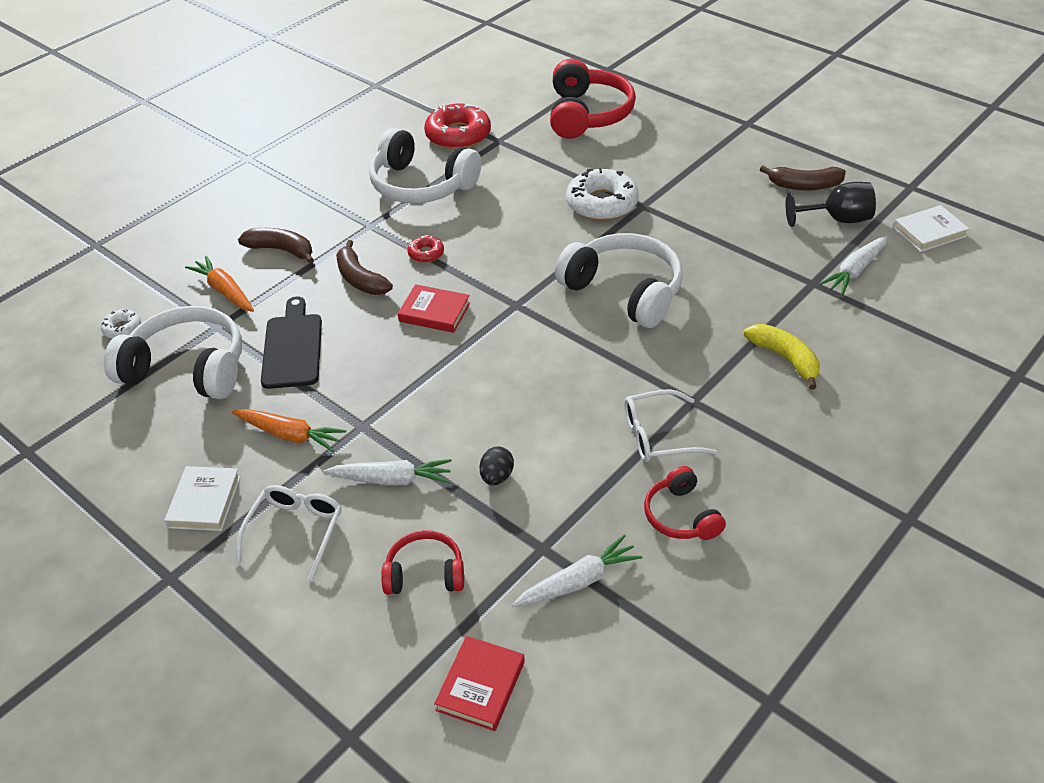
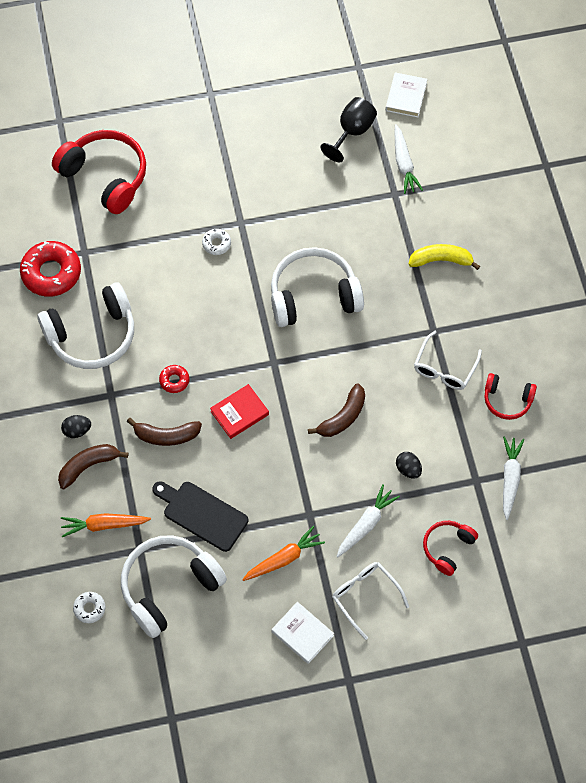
camera: 55 degrees left, 20 degrees up
(313, 225) = (77, 430): none -> black egg
(481, 686) = (537, 565): red book -> none
(602, 203) = (216, 244): white donut -> white donut, size x0.48
(804, 186) = (304, 120): brown banana -> brown banana (342, 417)

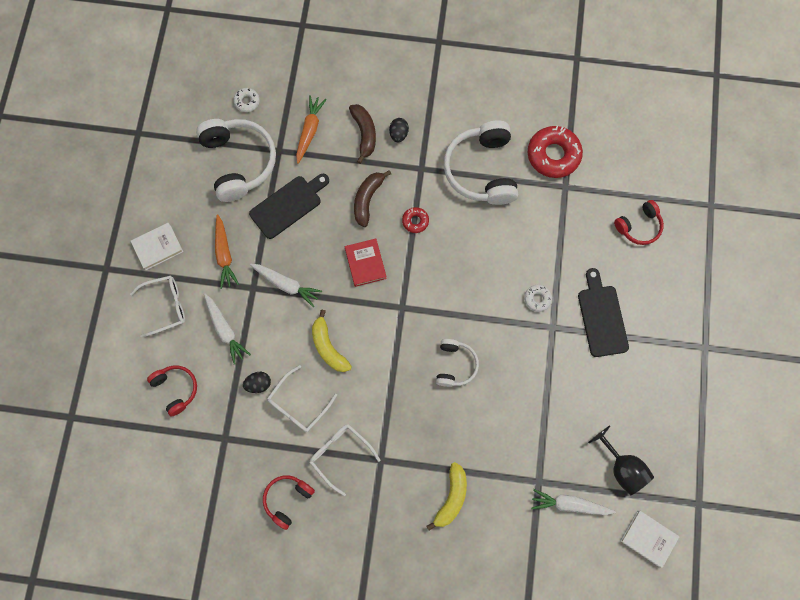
camera: 110 degrees right, 10 degrees up
(105, 176) = (639, 226): red headphones -> red headphones, size x0.54
(213, 184) = (602, 317): none -> black cutting board
(313, 296) = (455, 365): white headphones -> white headphones, size x0.54
(342, 417) = (328, 347): brown banana -> yellow banana
(413, 424) = (298, 404): none -> white glasses
(510, 478) = (214, 469): white carrot -> white carrot (286, 285)

